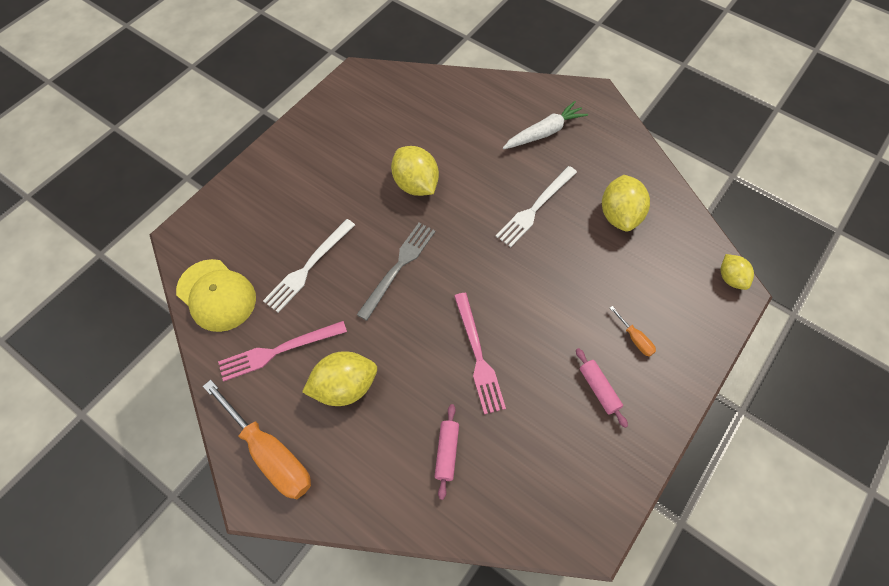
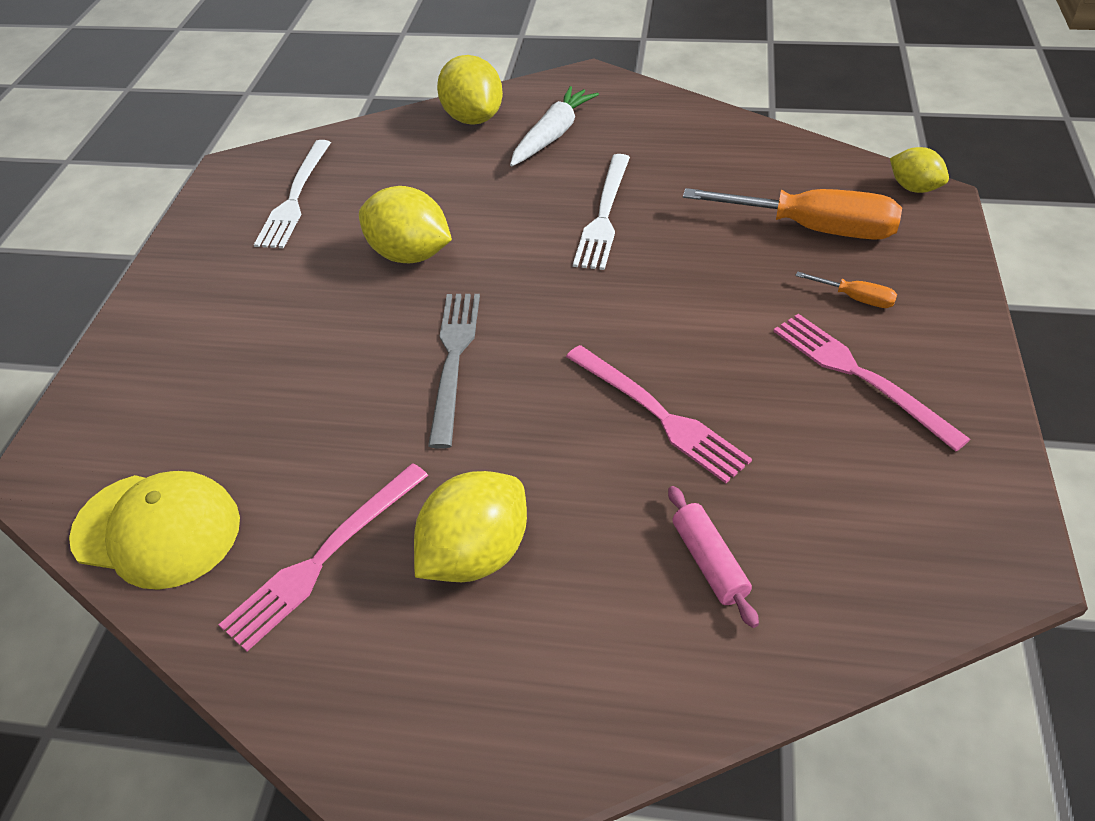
camera: 25 degrees left, 15 degrees down
(270, 453) = (408, 720): orange screwdriver -> orange screwdriver (813, 229)
(308, 267) = (303, 421): white fork -> white fork (295, 197)
(599, 389) = (860, 376): pink rolling pin -> pink fork
(619, 215) = (722, 180): yellow lemon -> yellow lemon (473, 118)

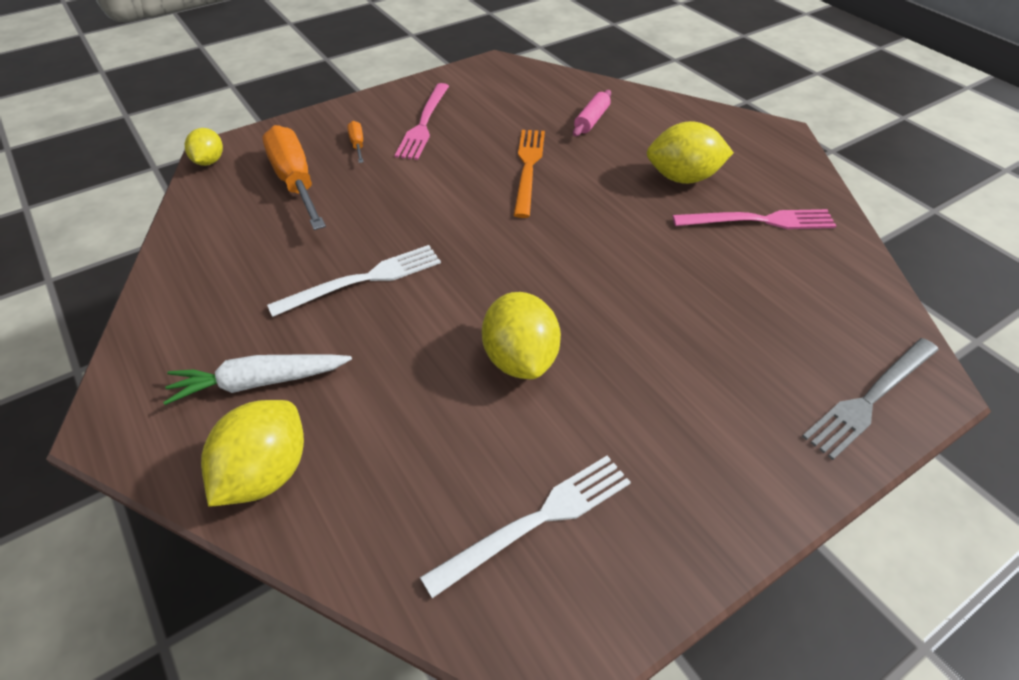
camera: 135 degrees left, 0 degrees up
(157, 529) = (850, 293): yellow cap -> none
(454, 360) = (587, 262): grey fork -> grey fork (870, 398)
(658, 414) = (528, 168): pink fork -> orange fork

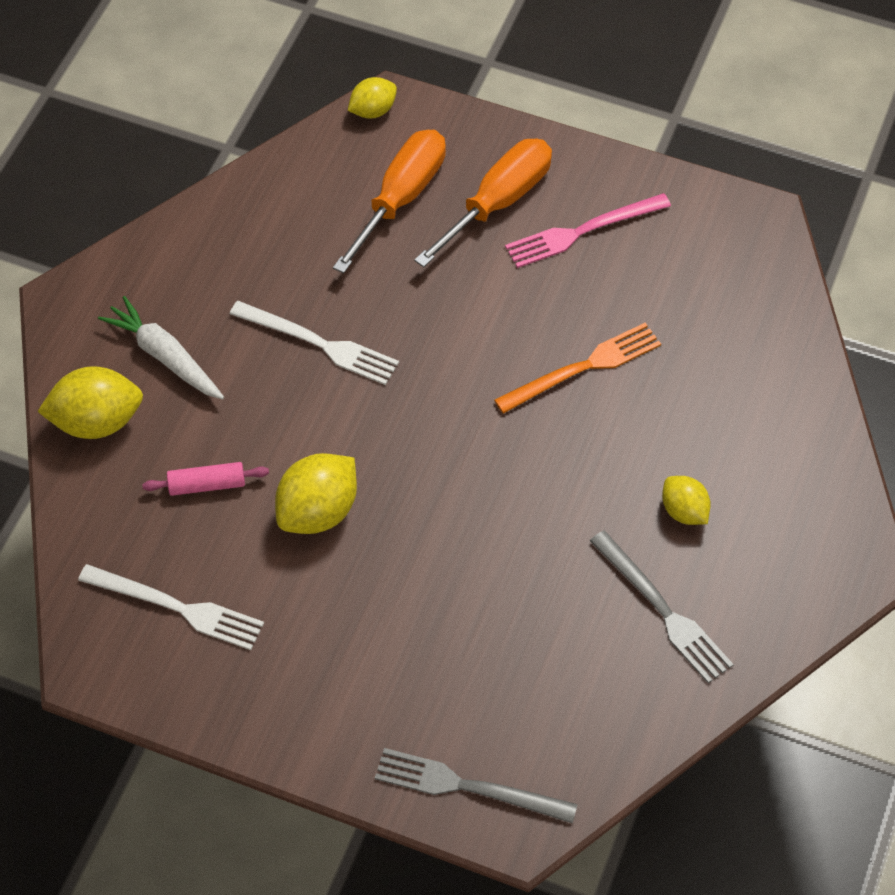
camera: 55 degrees right, 10 degrees up
(357, 144) = (498, 202): orange screwdriver -> orange screwdriver, size x2.28
(591, 120) = (724, 374): pink rolling pin -> pink rolling pin (207, 485)
(683, 178) = (684, 511): yellow lemon -> yellow lemon, size x0.60
(759, 221) = (663, 610): pink fork -> grey fork

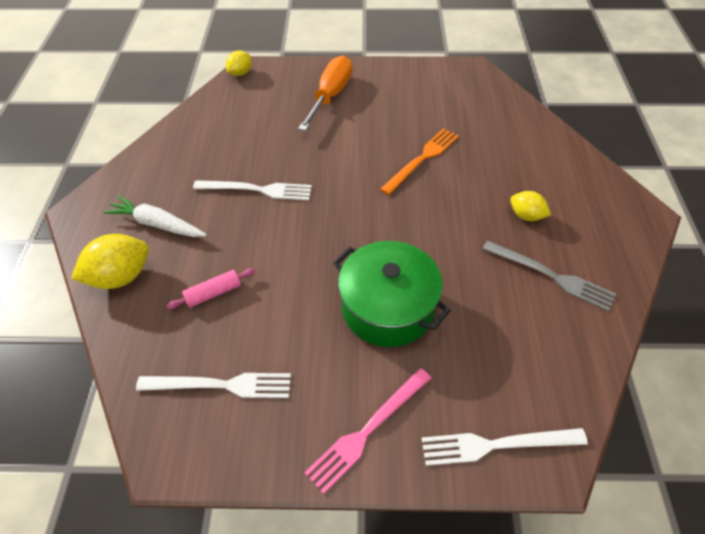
camera: 20 degrees left, 5 degrees down
(318, 512) = (298, 286): yellow lemon -> none
(401, 198) = (274, 107): orange screwdriver -> none
(421, 580) = (388, 308): none -> green pot
(467, 787) = (497, 445): grey fork -> white fork
(582, 231) = (384, 97): pink fork -> pink fork (367, 430)

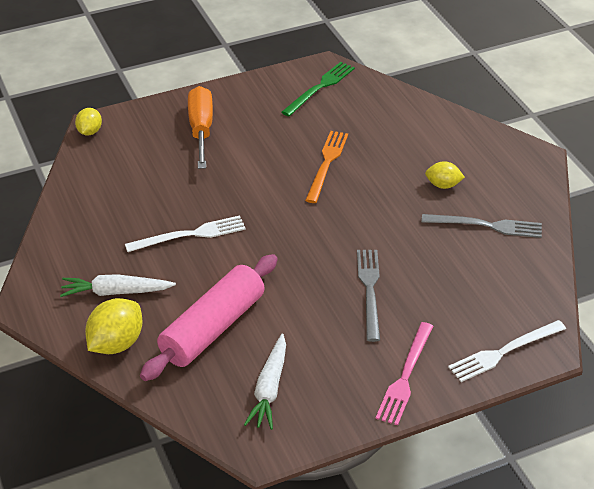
camera: 25 degrees left, 10 degrees down
(213, 293) = (213, 328): pink rolling pin -> pink rolling pin, size x2.31
(221, 385) = (269, 388): white fork -> white carrot
(388, 308) = (369, 290): green pot -> grey fork
(457, 86) = (320, 87): none -> green fork

